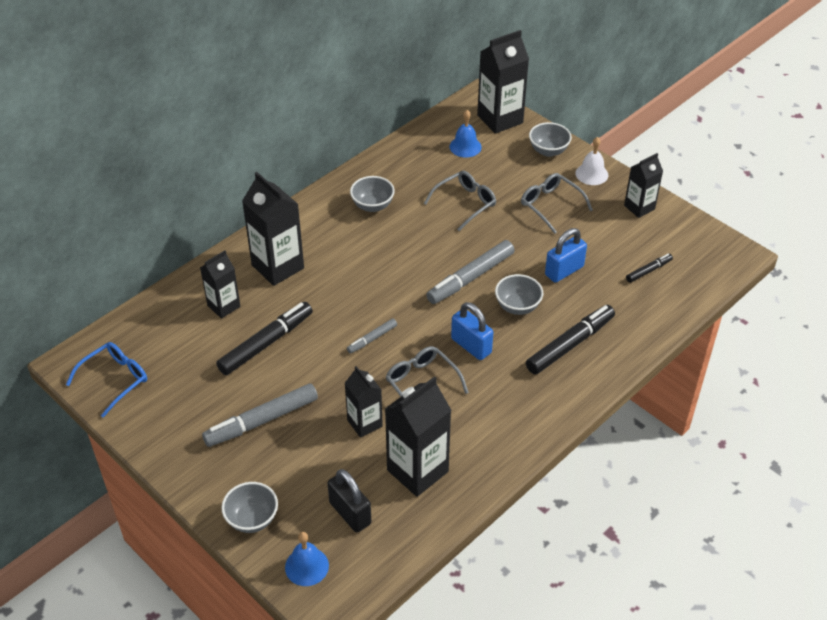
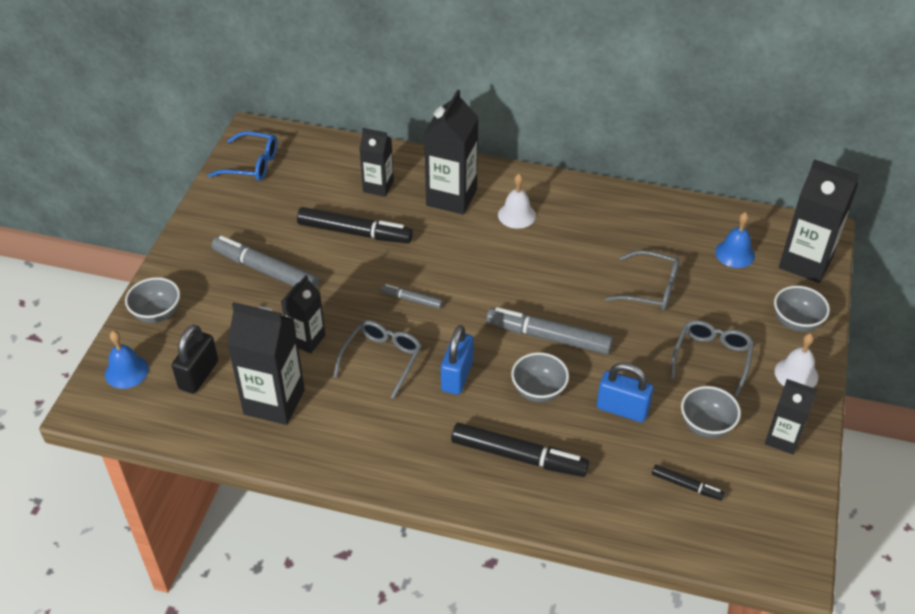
camera: 60 degrees right, 0 degrees up
(331, 238) = (516, 215): none -> white bell
(372, 206) = (585, 223): grey bowl -> grey bowl (706, 425)

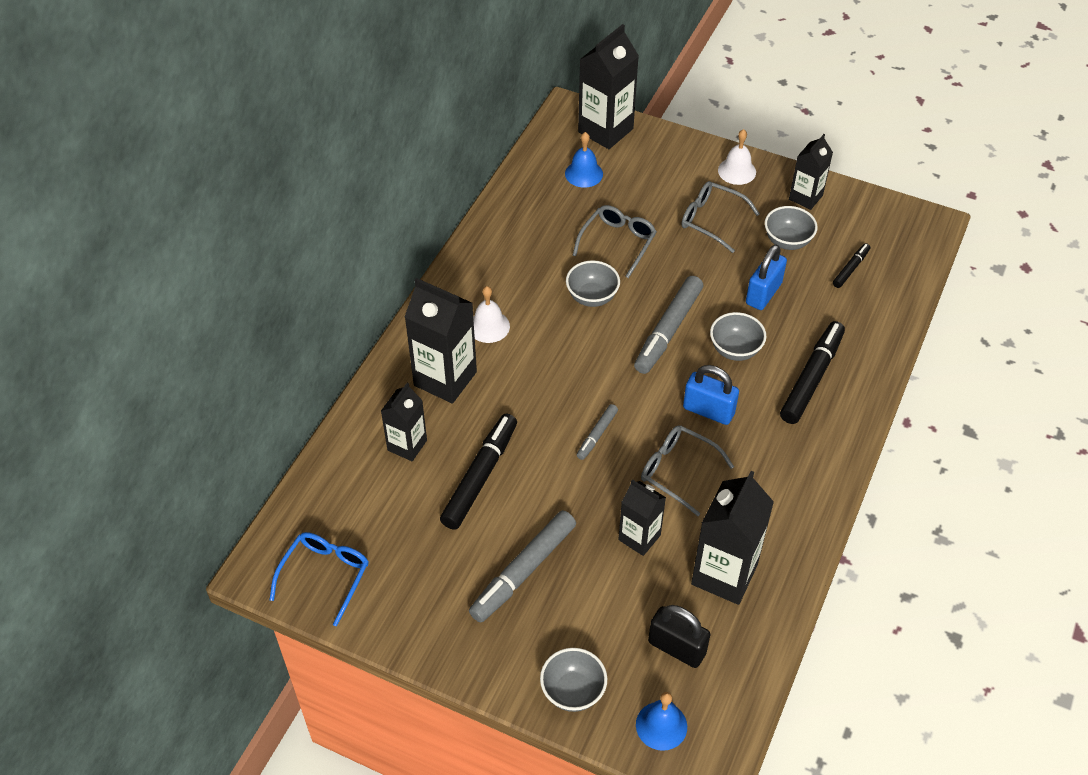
camera: 80 degrees left, 5 degrees up
(796, 322) = (677, 155): grey bowl -> grey bowl (592, 297)

